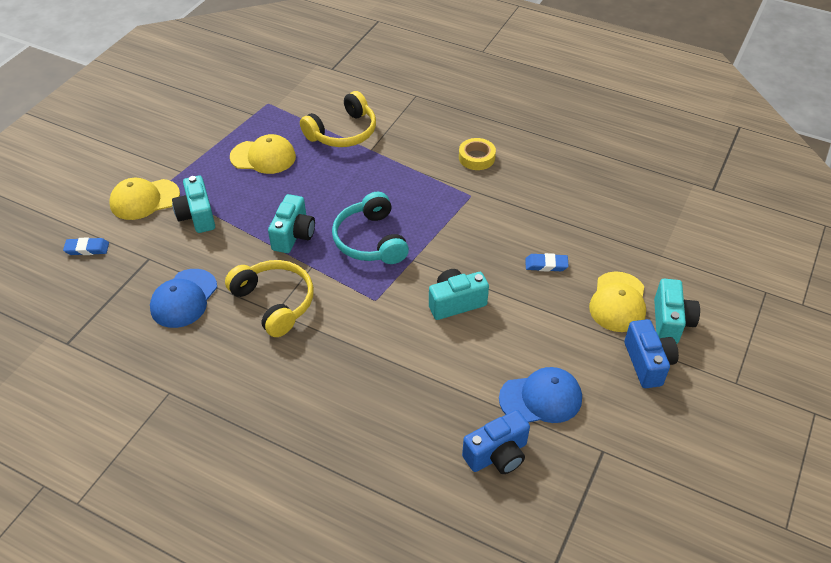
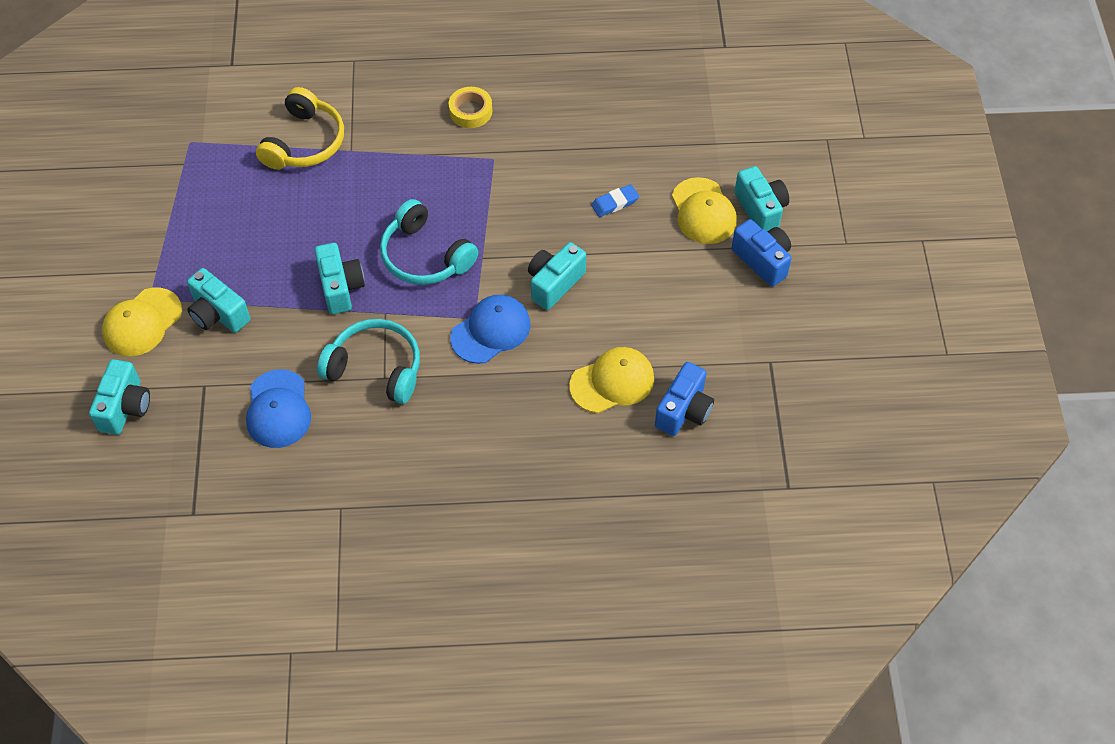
camera: 30 degrees left, 10 degrees up
(87, 249) = (125, 407): blue eraser -> turquoise camera
(263, 157) = (237, 212): yellow cap -> yellow cap (612, 382)
(274, 302) = (376, 368): yellow headphones -> turquoise headphones
(541, 398) = (690, 340): blue cap -> blue cap (491, 331)

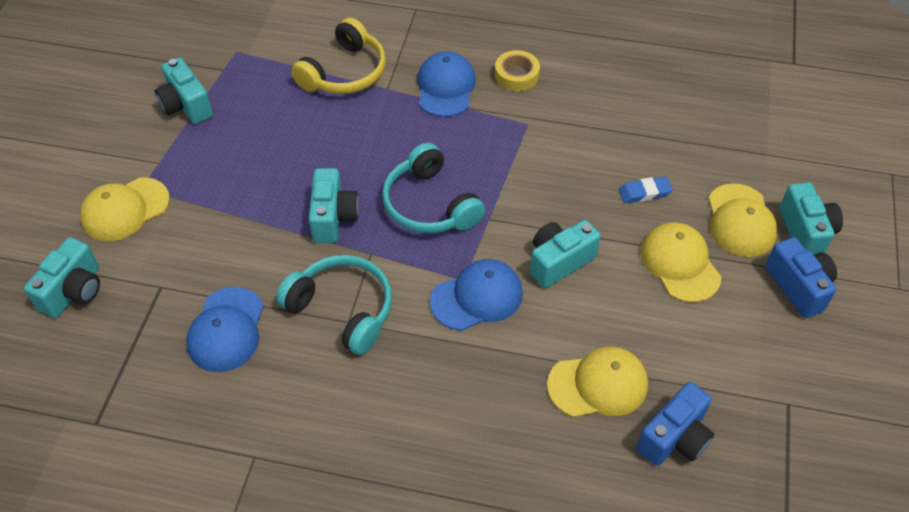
camera: 15 degrees right, 5 degrees down
(218, 314) = (202, 217): turquoise camera -> turquoise camera (186, 105)
(406, 138) = (445, 87): none -> blue cap
(659, 262) = (680, 264): none -> yellow cap

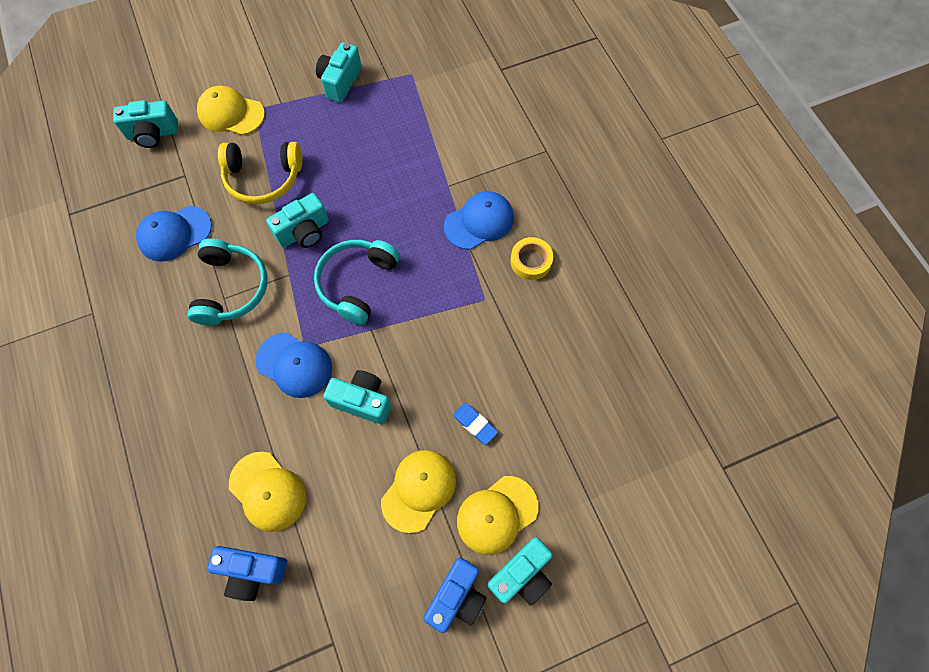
camera: 55 degrees right, 15 degrees up
(344, 72) = (443, 149): yellow headphones -> yellow headphones (263, 178)

